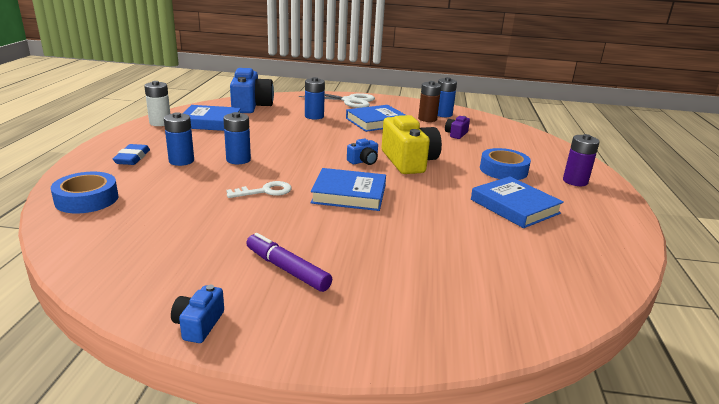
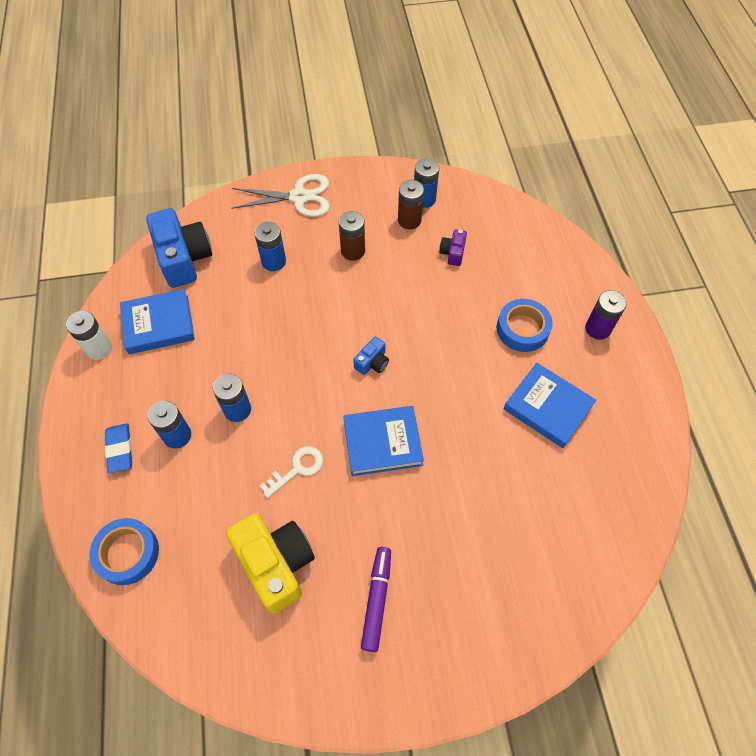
camera: 15 degrees left, 35 degrees up
(198, 324) = (340, 703): blue camera -> none
(287, 269) = (377, 599): purple marker -> purple marker turned 75 degrees clockwise
(376, 122) = (353, 251): blue book -> brown battery
(408, 161) = (420, 344): yellow camera -> yellow camera (276, 564)

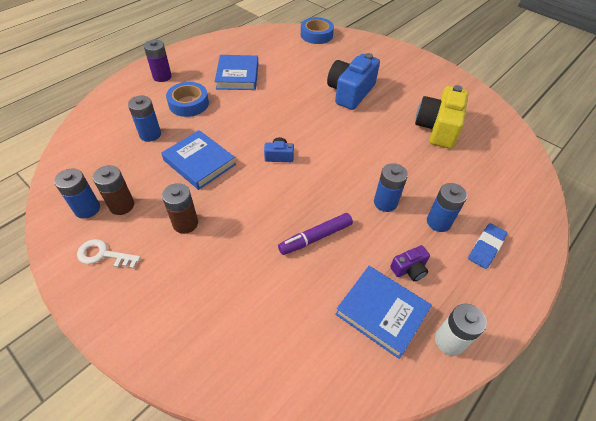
camera: 130 degrees left, 10 degrees down
(127, 553) = (519, 191): blue tape -> blue tape (316, 35)
(184, 258) = (300, 356): blue camera -> blue camera (350, 92)
(273, 261) = (241, 273): blue battery -> blue battery (150, 134)
(297, 469) = (384, 149): white key -> white key (104, 255)
(299, 197) = (143, 309): white scissors -> none
(377, 599) = (404, 87): purple marker -> purple marker (315, 237)
(382, 443) = (327, 124): blue book -> blue book (199, 162)
(453, 253) = (142, 163): purple camera -> purple camera (409, 269)

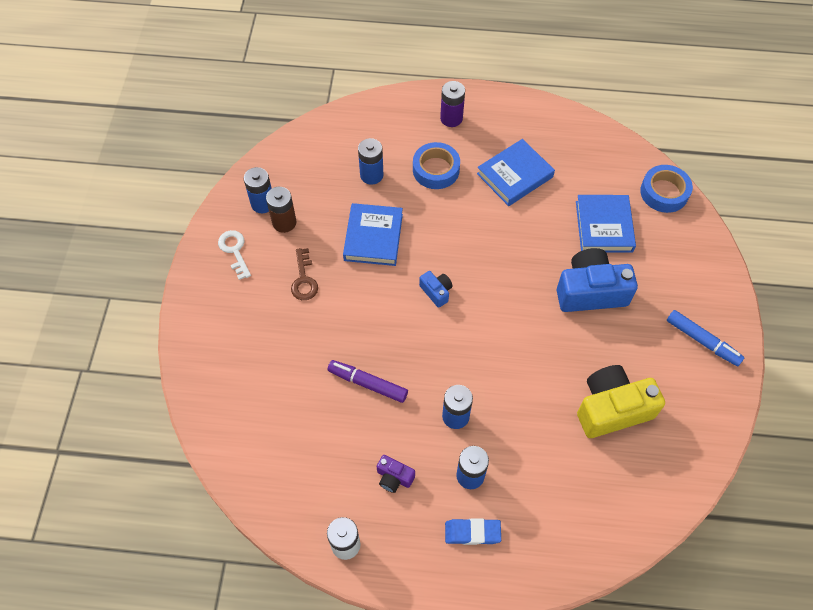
camera: 55 degrees right, 10 degrees up
(185, 223) = (304, 279): brown battery -> brown key
(381, 312) = (333, 478): blue book -> blue book (603, 226)
(421, 73) = (702, 341): none -> blue marker

